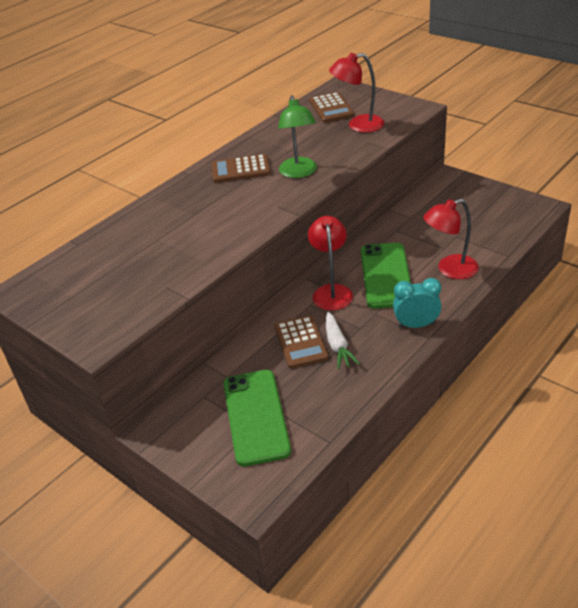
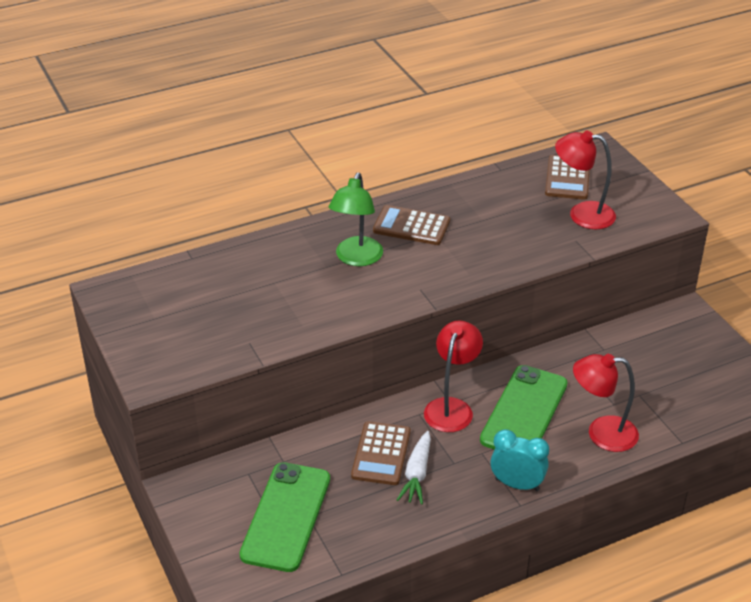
camera: 20 degrees right, 0 degrees up
(299, 173) = (472, 254): green lamp -> green lamp (356, 258)

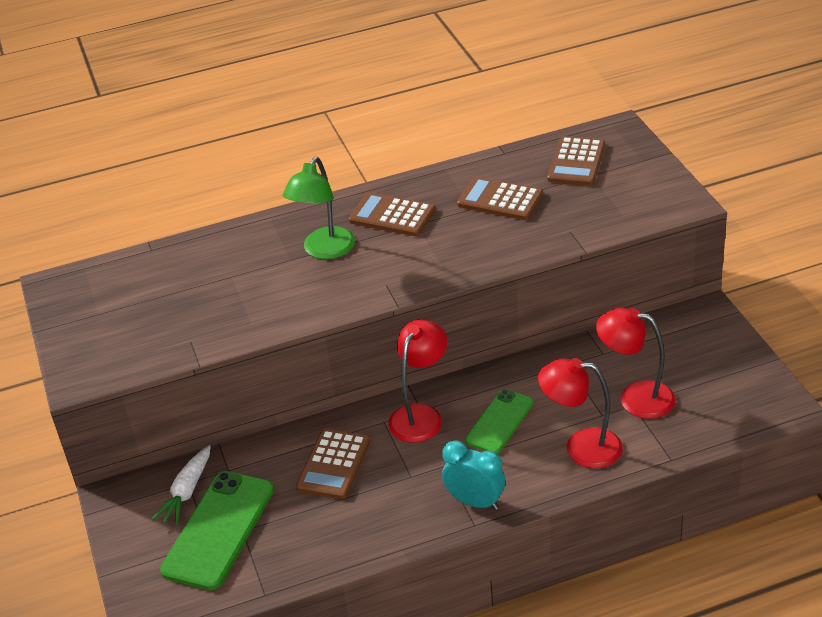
camera: 10 degrees right, 0 degrees up
(417, 474) = (368, 487): white carrot -> white carrot (187, 492)
(506, 212) = (500, 199): none -> brown calculator
(524, 412) = (499, 422): green phone -> green phone, size x0.62
(582, 214) = (584, 202): red lamp -> red lamp (635, 397)

